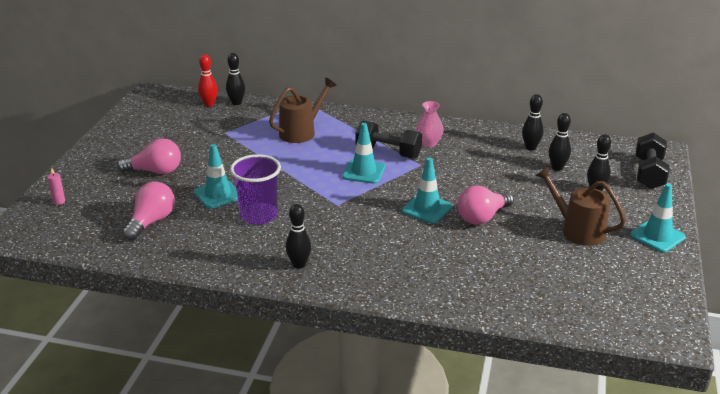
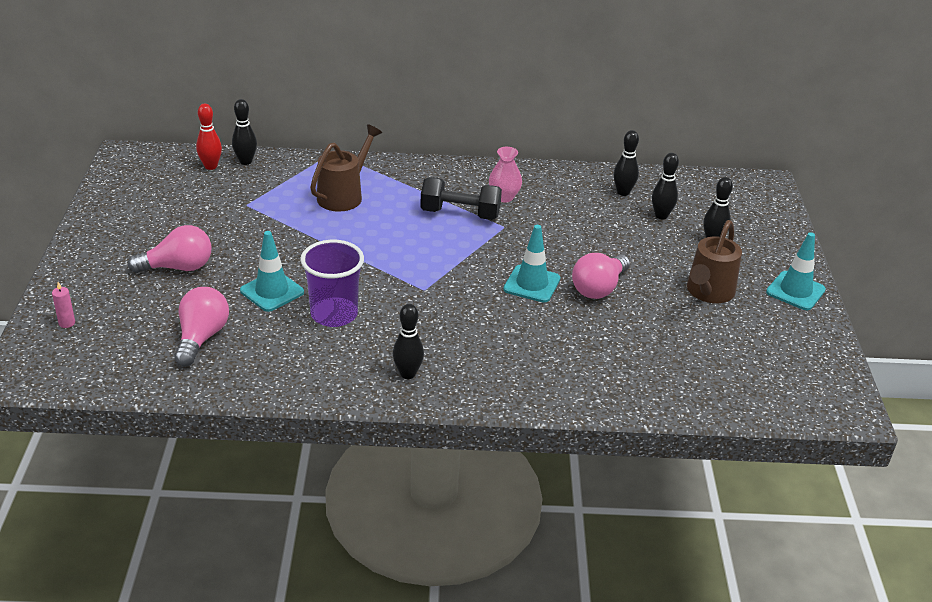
camera: 15 degrees left, 5 degrees up
(364, 172) = (440, 243): turquoise traffic cone -> none
(577, 230) = (708, 293): brown watering can -> brown watering can turned 90 degrees counterclockwise
(649, 174) = (763, 214): black dumbbell -> none

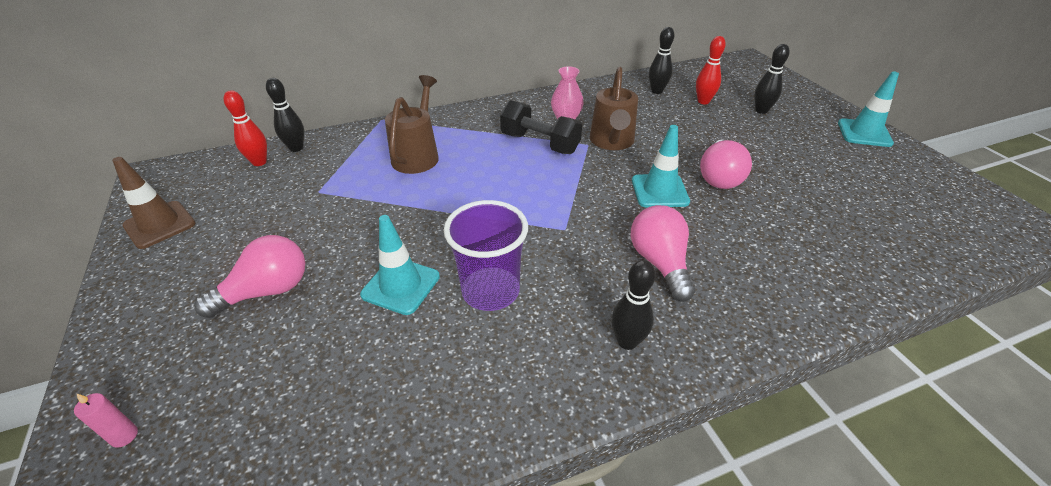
camera: 20 degrees left, 5 degrees up
(120, 198) = (159, 225): none -> brown traffic cone
(201, 338) = (341, 385): pink light bulb -> pink light bulb (659, 263)
(460, 214) = (540, 143): black dumbbell -> black dumbbell turned 45 degrees clockwise
(661, 216) = (703, 101): black bowling pin -> red bowling pin
(708, 293) = (806, 154): brown watering can -> brown watering can (612, 142)

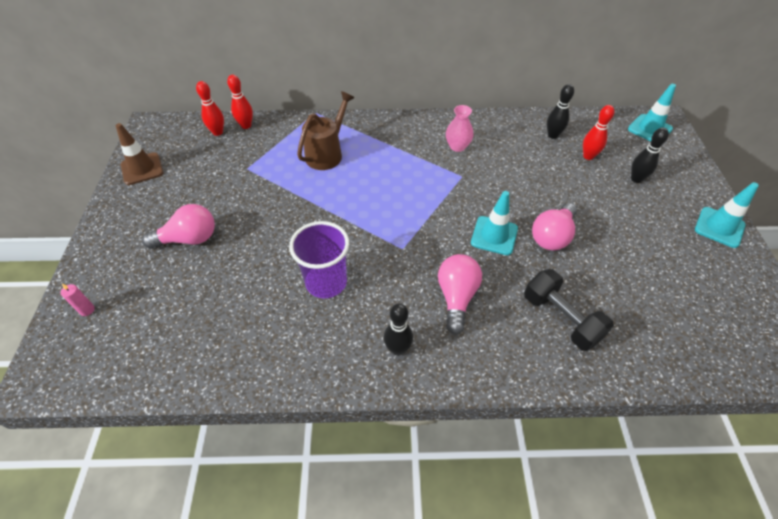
camera: 20 degrees right, 10 degrees up
(296, 148) = (246, 126): black bowling pin -> red bowling pin
(401, 285) = (270, 260): turquoise traffic cone -> turquoise traffic cone (649, 129)
(540, 143) = (424, 165): black dumbbell -> black dumbbell (561, 318)
(612, 142) = (482, 179): brown watering can -> none

